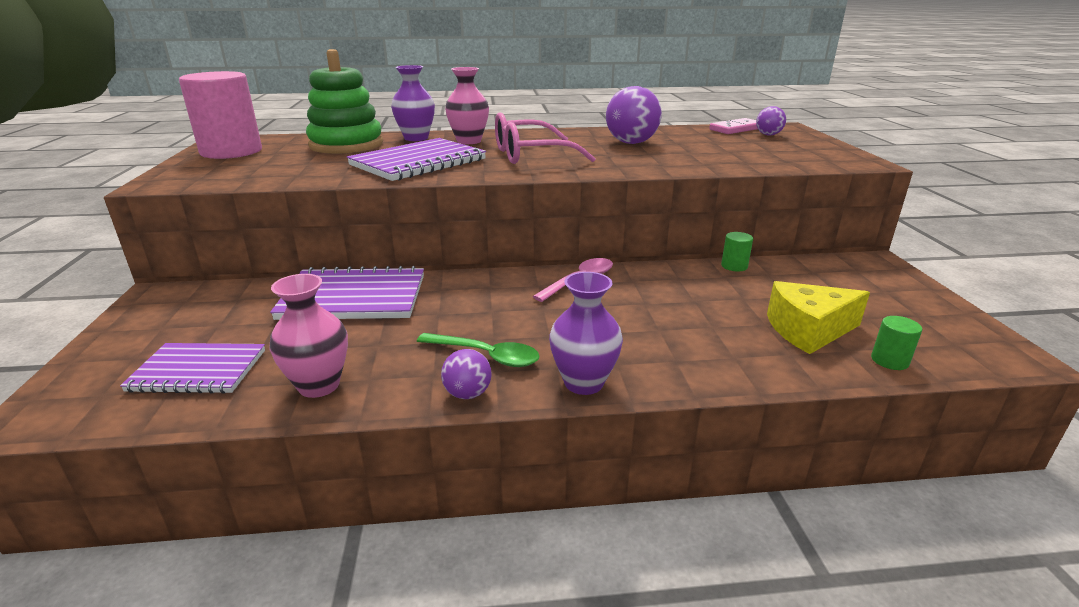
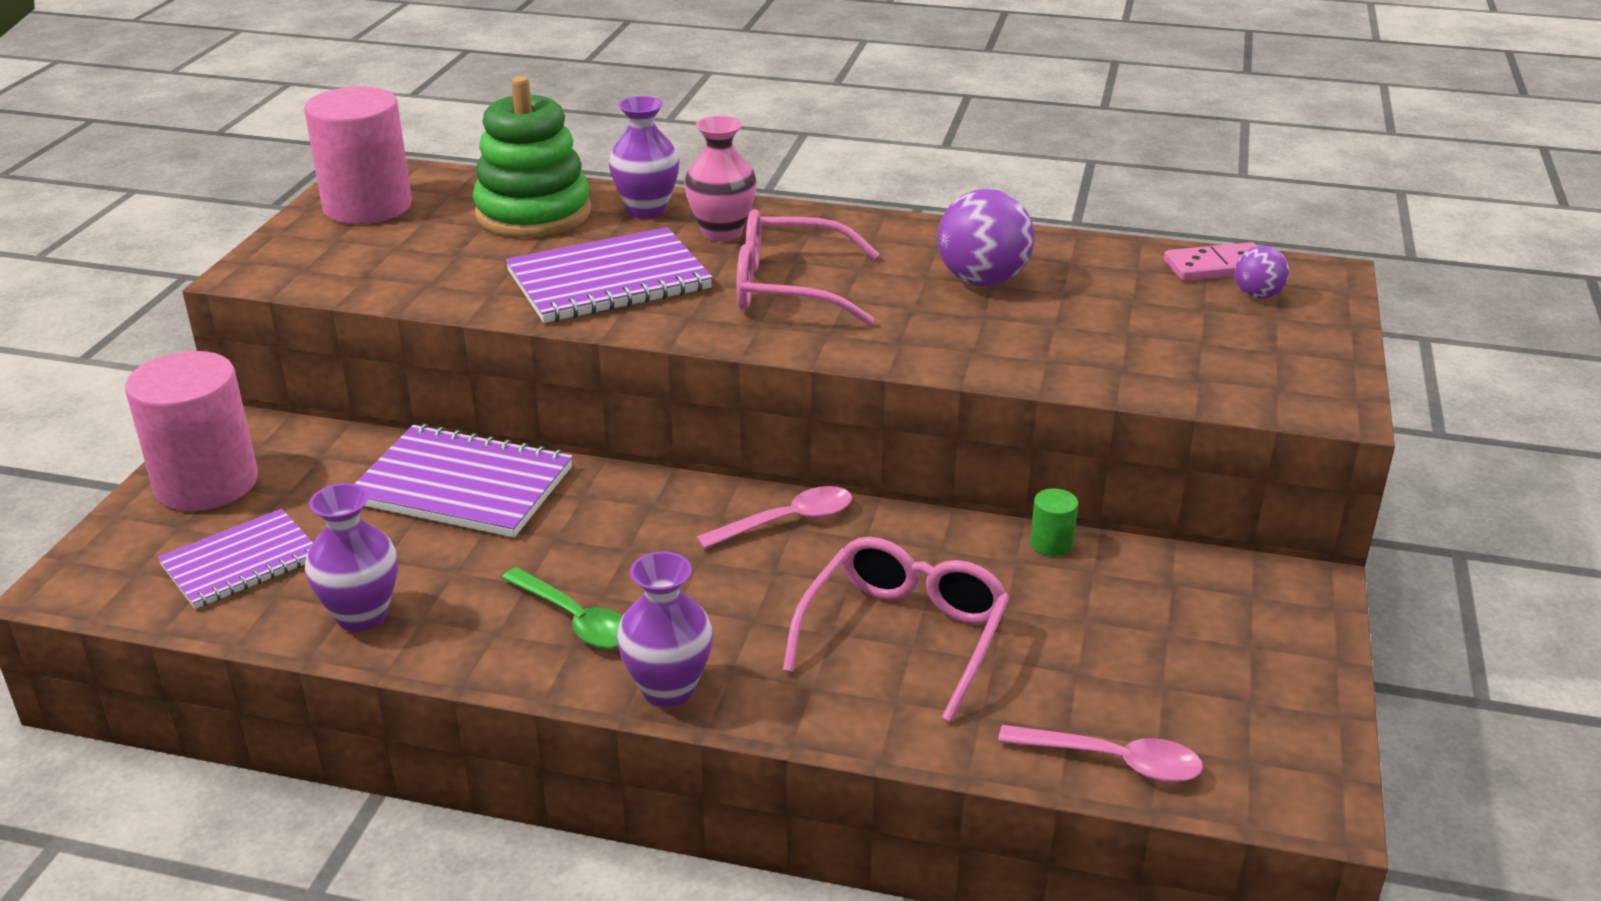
camera: 20 degrees right, 5 degrees up
(149, 328) = (206, 483): none -> pink cylinder
(198, 371) = (241, 562): purple notebook -> purple notebook turned 60 degrees counterclockwise
(319, 385) = (362, 615): pink vase -> purple vase
(467, 394) = (521, 669): purple ball -> none
(702, 322) = (904, 636): none -> pink glasses
(808, 330) = (1046, 685): yellow cheese -> none
(889, 360) = (1112, 761): green cylinder -> pink spoon

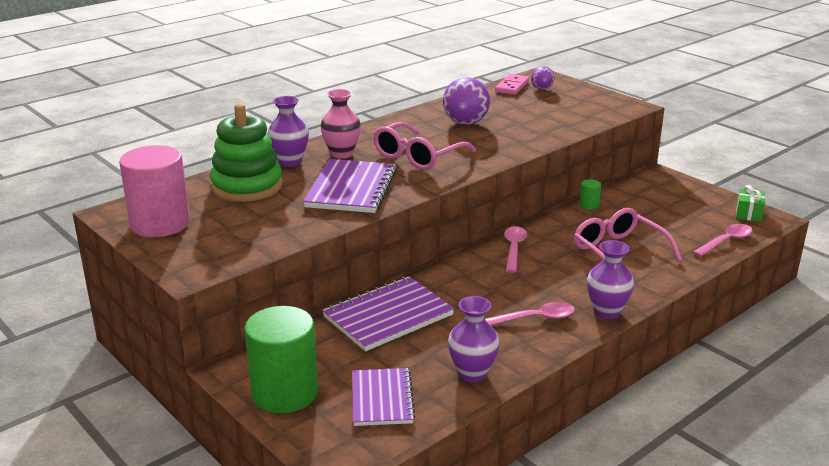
camera: 55 degrees left, 5 degrees down
(206, 483) = (284, 393): pink cylinder -> green cylinder
(575, 620) = (535, 318): green spoon -> pink spoon
(1291, 760) = (748, 213): none -> green gift

